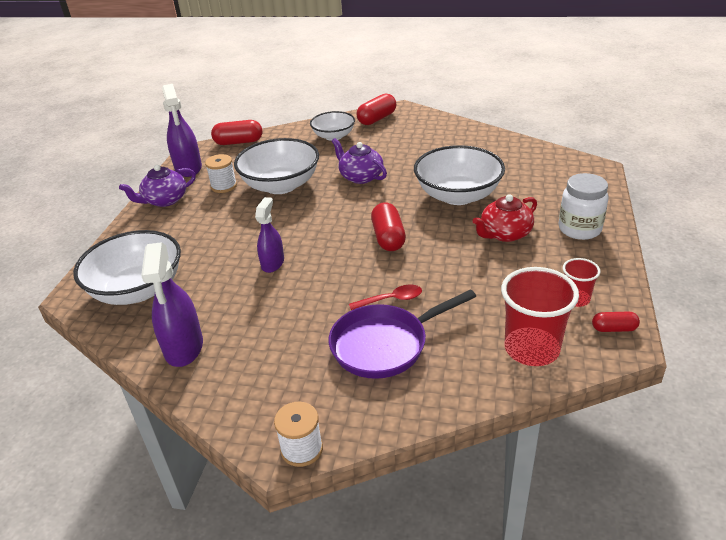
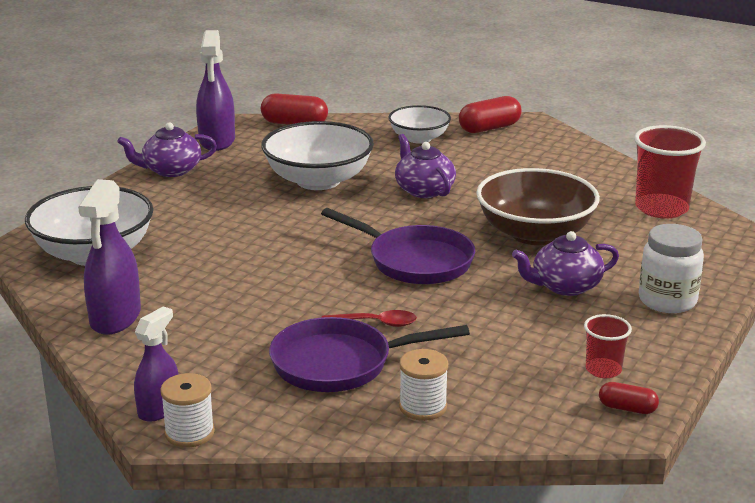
camera: 15 degrees right, 10 degrees down
(224, 186) = (248, 168): white spool -> white spool (423, 407)
(273, 263) = (260, 259): purple spray bottle -> purple spray bottle (159, 409)
(388, 238) = (415, 261): red capsule -> purple pan
(458, 195) = (535, 234): white bowl -> brown bowl
(505, 234) = (565, 286): red teapot -> purple teapot
(531, 349) = (510, 405): red cup -> red cup (661, 208)

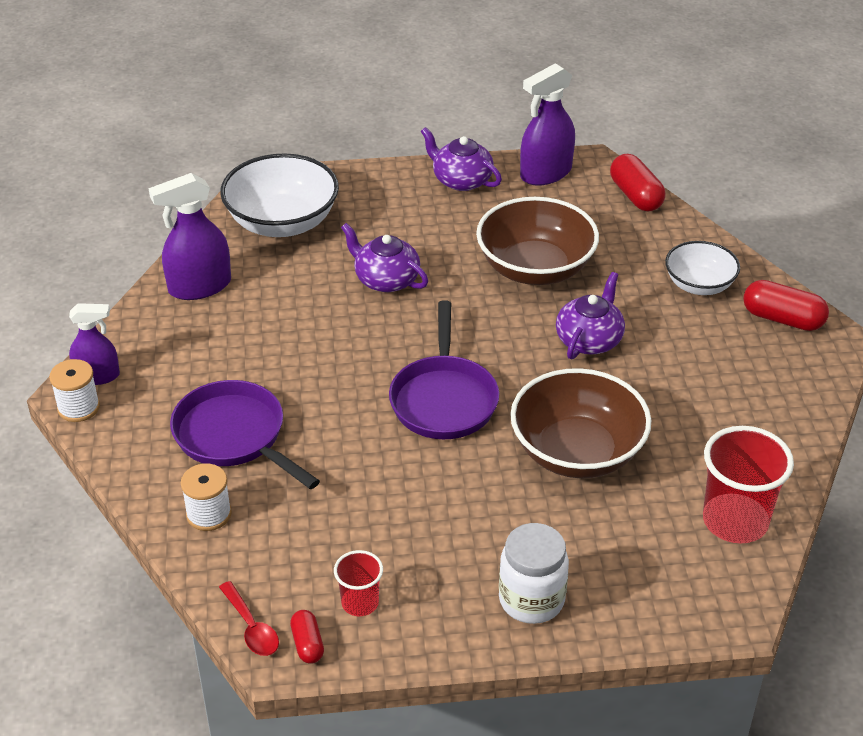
camera: 55 degrees right, 15 degrees up
(318, 180) = (535, 268): white bowl -> brown bowl
(376, 323) = (315, 426): red spoon -> red spoon (251, 627)
(565, 286) = (491, 516): purple teapot -> purple teapot (386, 280)

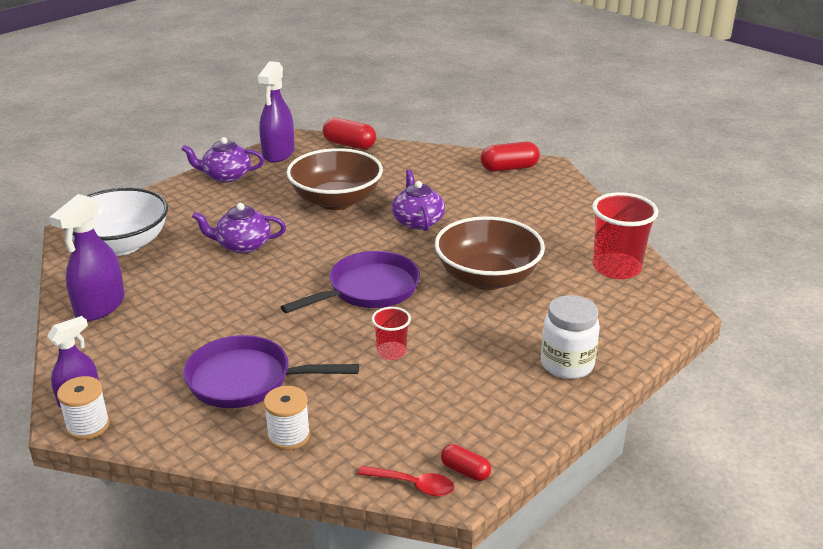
camera: 40 degrees left, 10 degrees down
(360, 603) = (467, 426): red cup -> red cup (391, 352)
(443, 399) = (369, 289): purple pan -> purple pan turned 90 degrees counterclockwise
(699, 285) = (443, 171): white bowl -> none

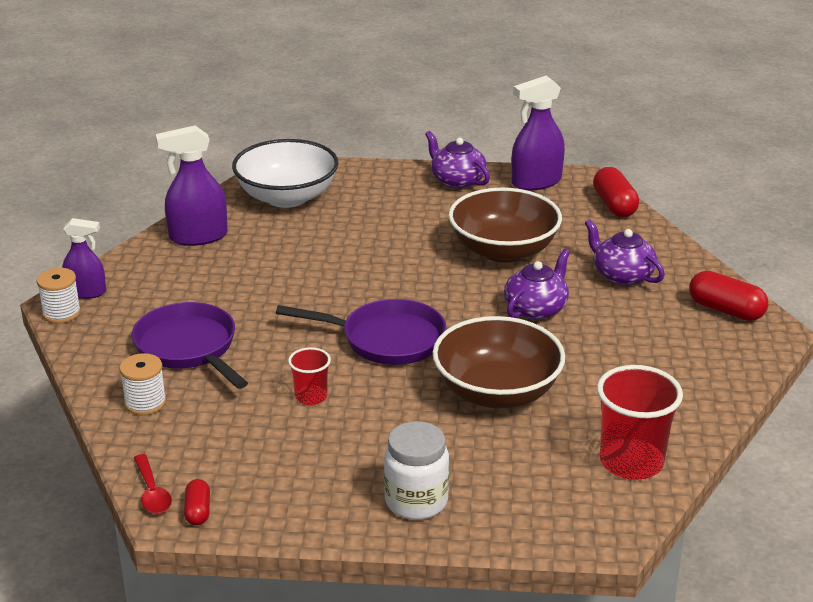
camera: 50 degrees right, 0 degrees up
(243, 245) = (364, 246): purple teapot -> purple teapot (622, 275)

